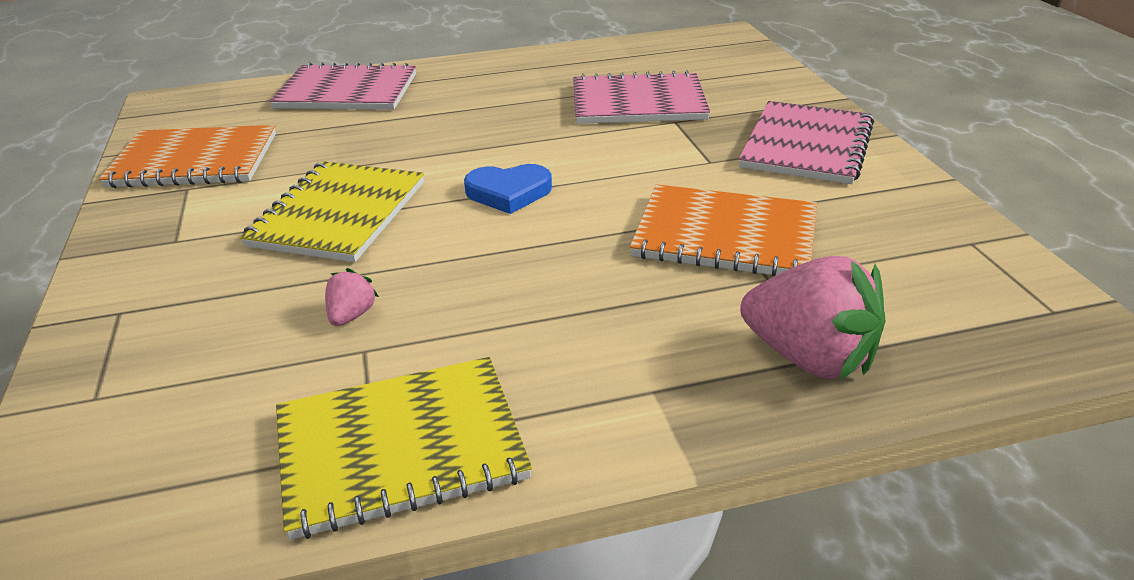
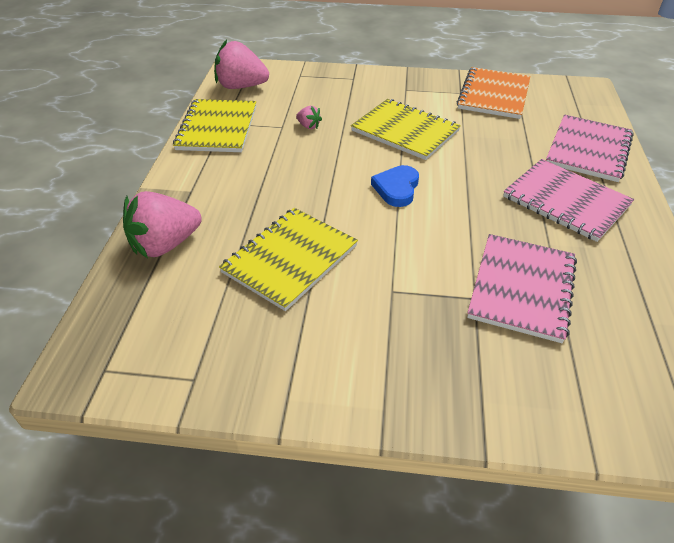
camera: 110 degrees right, 10 degrees up
(164, 487) = (241, 87): none -> pink strawberry
(725, 235) = (290, 259): orange notebook -> yellow notebook
(807, 145) = (389, 362): pink notebook -> pink notebook (565, 201)

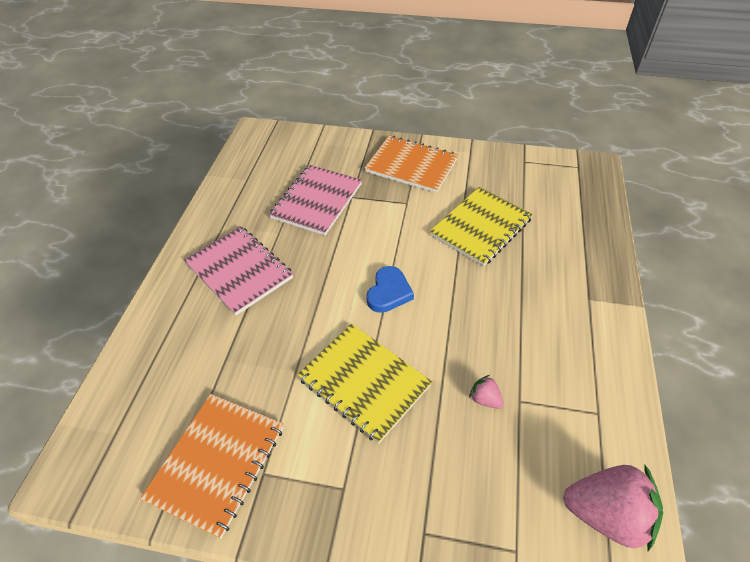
camera: 175 degrees left, 5 degrees up
(165, 245) = (584, 243): pink strawberry -> none
(217, 128) = (602, 402): yellow notebook -> none
(392, 360) = (411, 165): none -> orange notebook
(588, 150) = (169, 337): pink notebook -> none

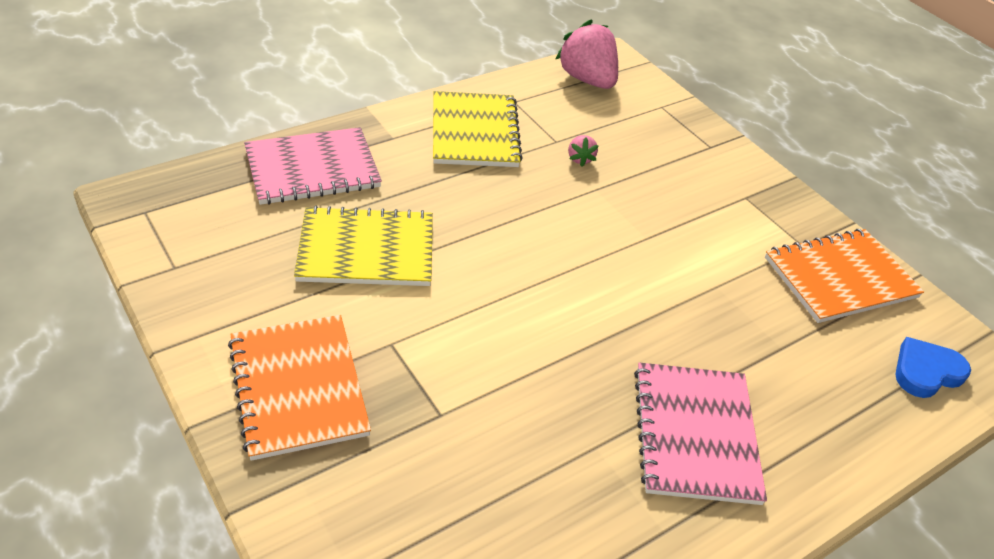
camera: 140 degrees left, 5 degrees down
(317, 201) = (493, 450): pink notebook -> pink notebook (312, 169)
(364, 382) = (663, 234): yellow notebook -> yellow notebook (475, 132)
(389, 292) = (552, 274): blue heart -> blue heart (926, 371)

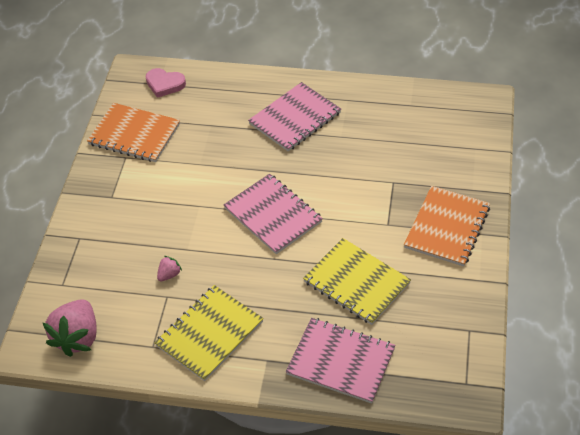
camera: 130 degrees left, 5 degrees up
(551, 273) = (273, 215): none -> pink notebook
(926, 371) = (164, 84): blue heart -> pink heart

